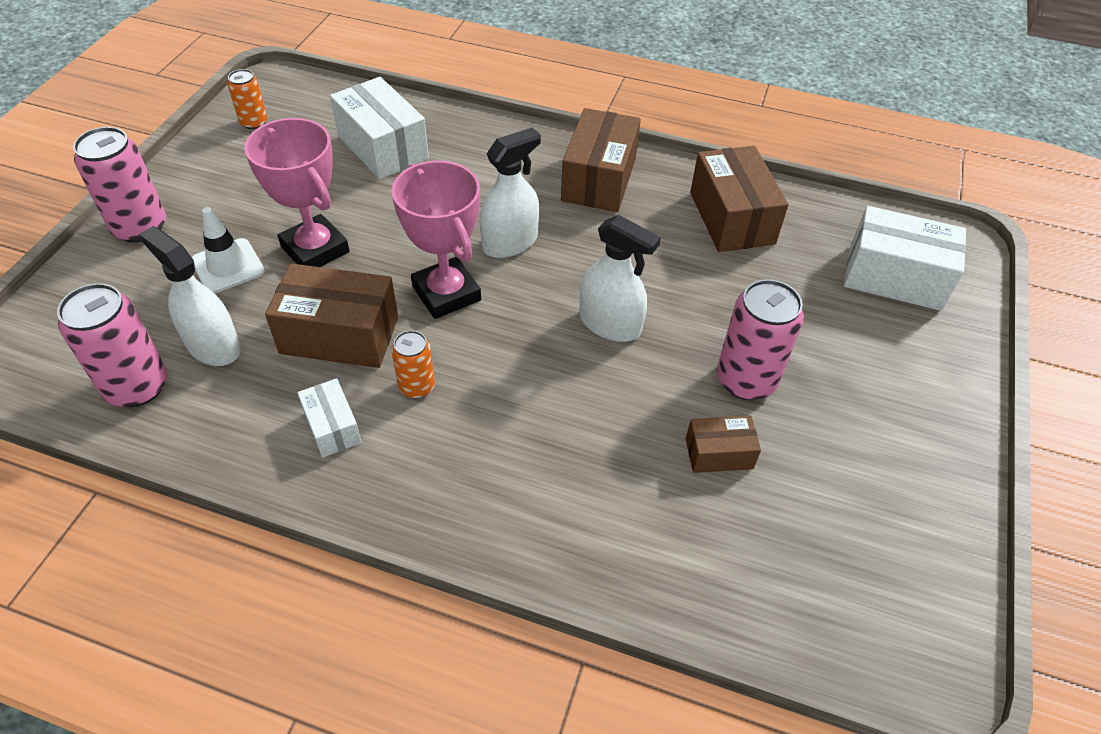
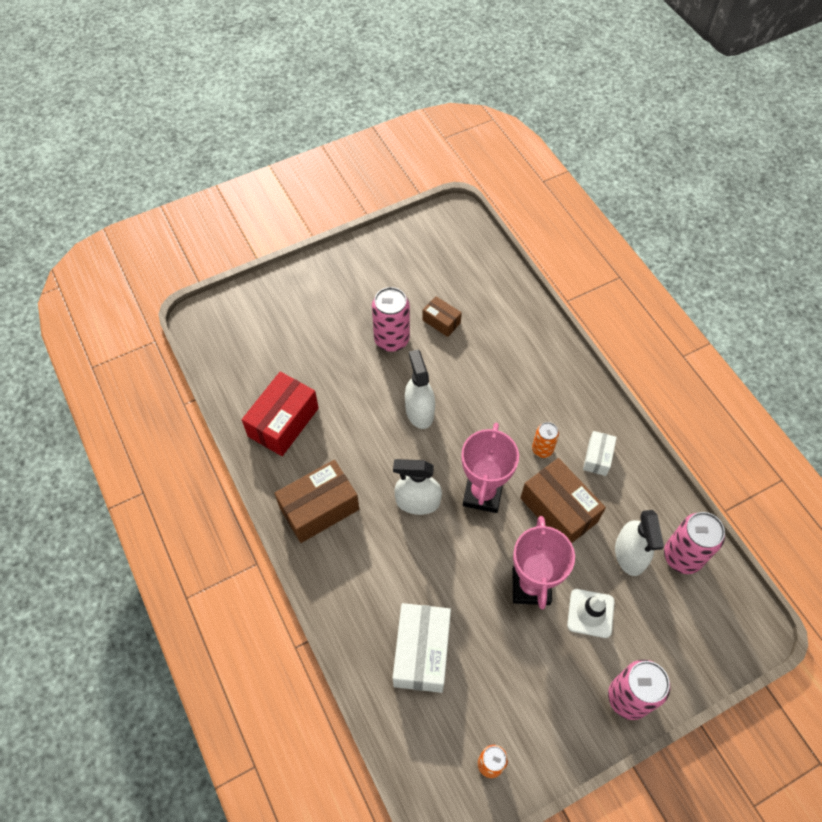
camera: 135 degrees left, 10 degrees up
(731, 218) = (283, 422): brown box -> red box
(894, 277) = (257, 330): white box -> none

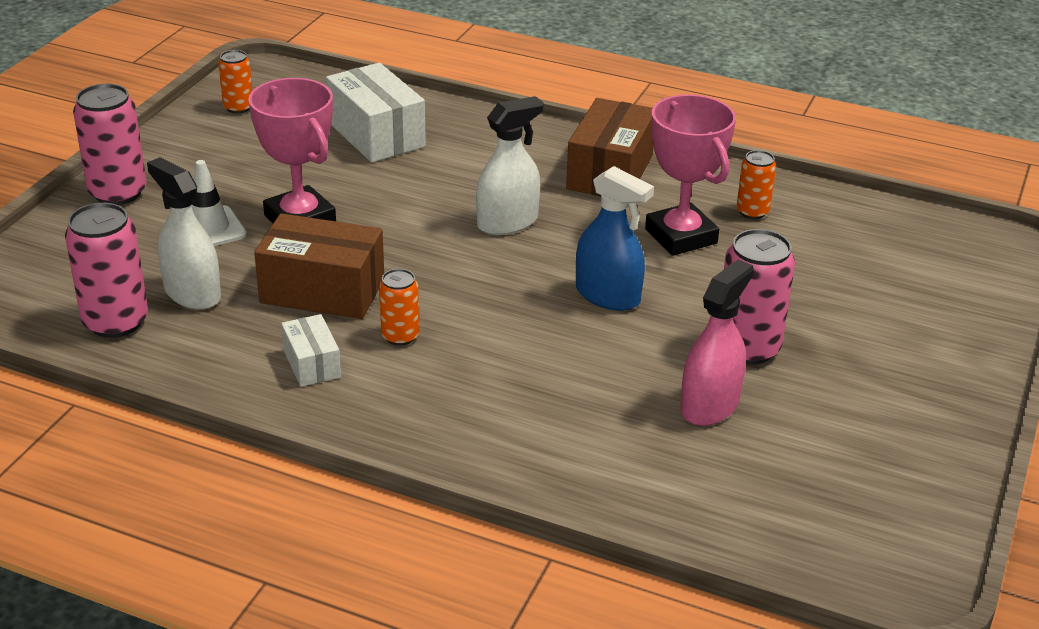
camera: 140 degrees right, 25 degrees down
(283, 422) = (752, 212): red box -> orange can
(419, 411) = (607, 295): white spray bottle -> blue spray bottle
(441, 321) = (709, 405): brown box -> pink spray bottle
(482, 494) = (436, 262): pink trophy -> pink trophy (681, 236)

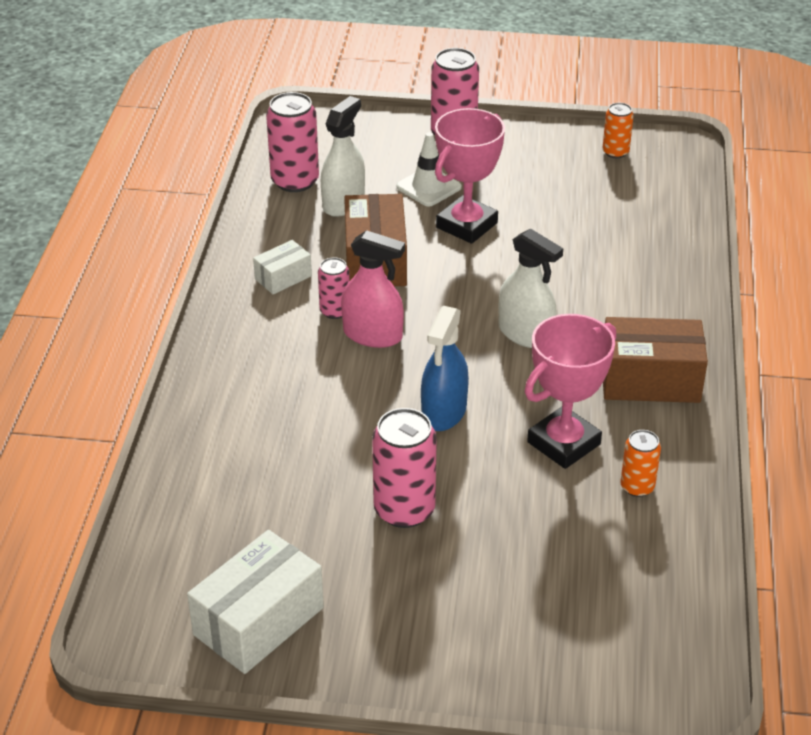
camera: 75 degrees right, 5 degrees up
(376, 135) = (621, 232): white box -> white box (258, 621)
(400, 336) = (335, 311): orange can -> pink can
(709, 405) = (313, 496): pink spray bottle -> pink spray bottle (372, 335)

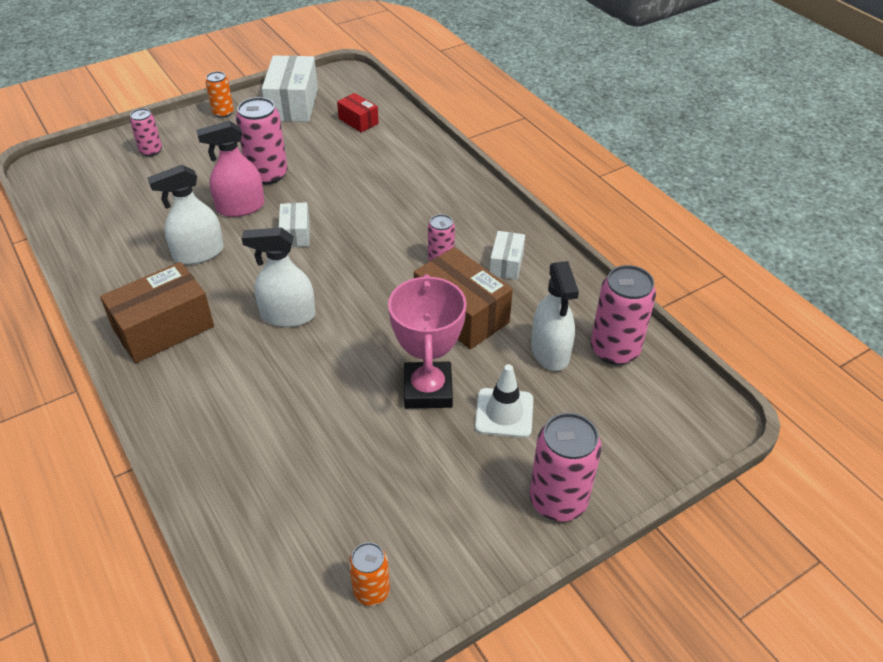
camera: 140 degrees right, 5 degrees up
(210, 534) = (358, 121): none -> red box
(372, 335) = (395, 257): pink spray bottle -> pink spray bottle (240, 207)
(444, 412) = (295, 234): blue spray bottle -> white box
(521, 642) = (151, 151): none -> pink can
(564, 443) = (198, 253): pink trophy -> white spray bottle
(637, 487) = (130, 251): orange can -> orange can (223, 113)

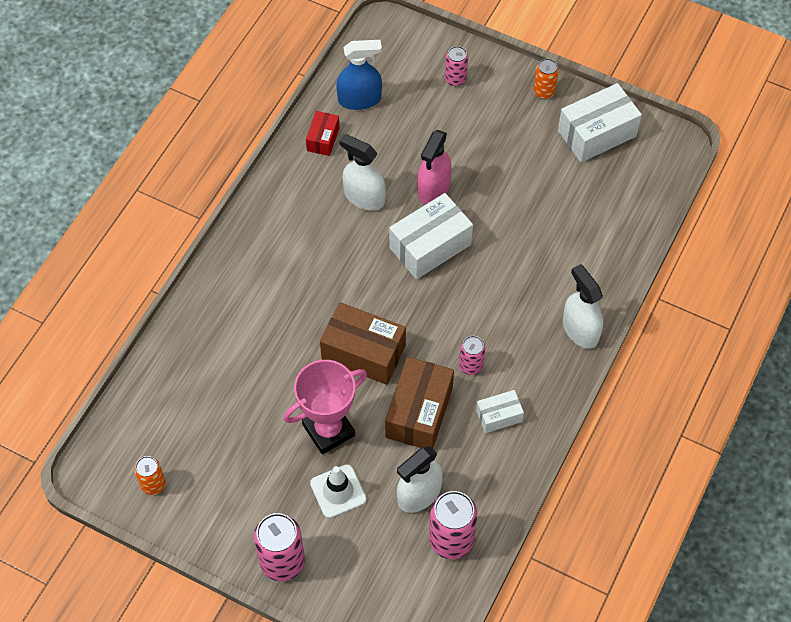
camera: 60 degrees right, 15 degrees up
(95, 213) = (359, 99): none -> blue spray bottle
(164, 328) = (279, 229): brown box -> brown box (363, 353)
(240, 207) = (433, 188): pink spray bottle -> pink spray bottle turned 105 degrees counterclockwise
(267, 174) = (486, 180): pink can -> none
(288, 315) = (341, 297): white spray bottle -> white spray bottle (580, 330)
(295, 234) = (430, 246): white box -> white box, size x1.84
(358, 121) = (611, 199): red box -> red box (323, 139)

